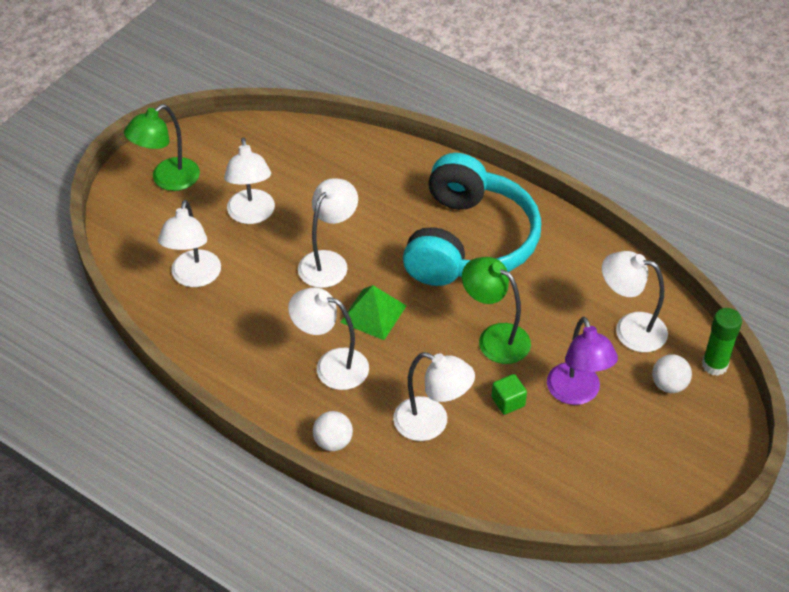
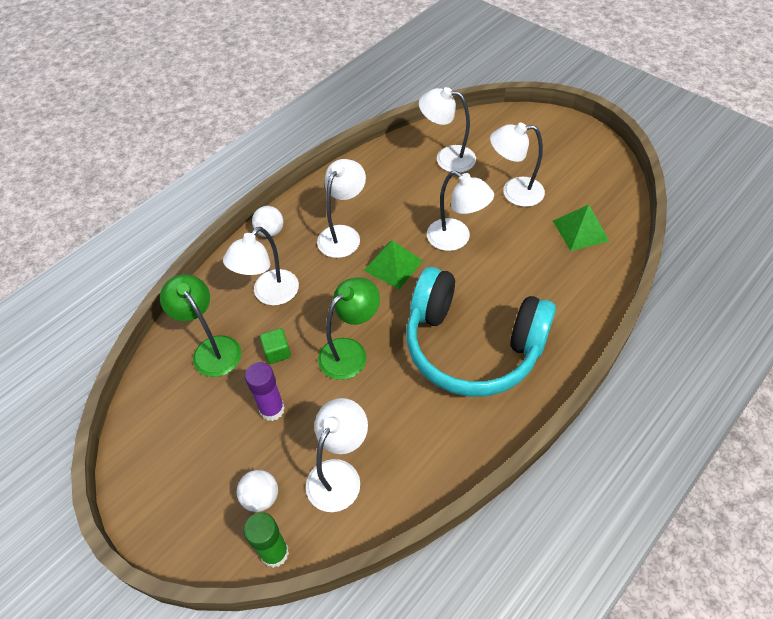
camera: 100 degrees right, 5 degrees up
(167, 180) = (555, 143): green lamp -> green lamp (212, 349)
(306, 162) = (580, 230): none -> green pyramid
(577, 393) = (272, 409): purple lamp -> purple glue stick

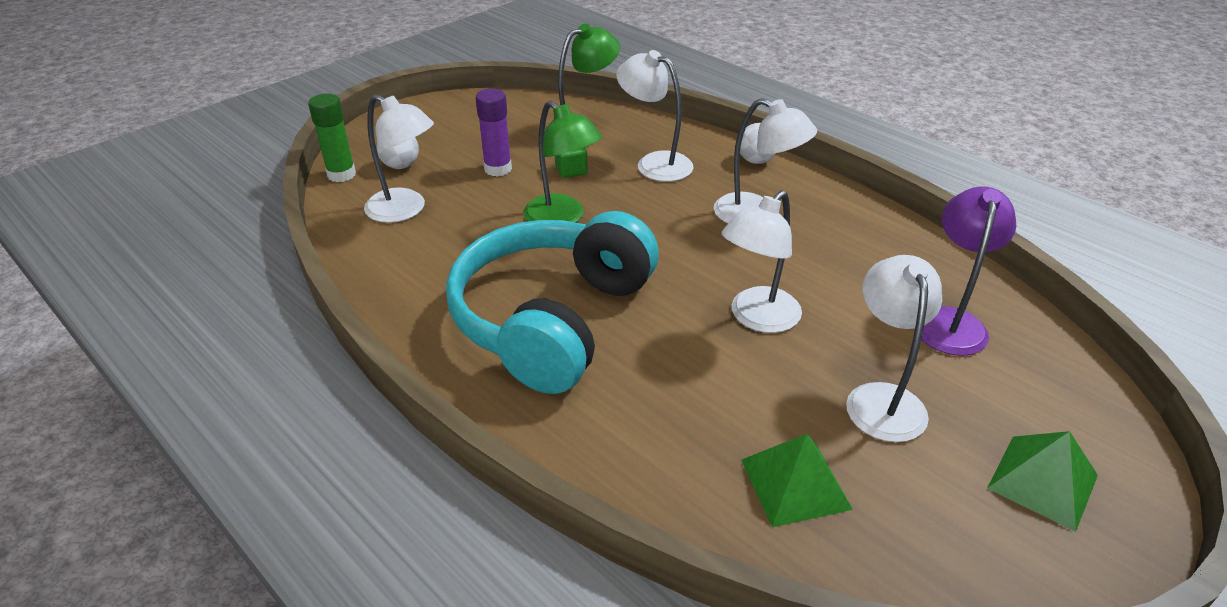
camera: 90 degrees right, 15 degrees down
(393, 265) = (702, 255): green pyramid -> green pyramid (1043, 481)
(447, 158) = (950, 321): white lamp -> purple lamp

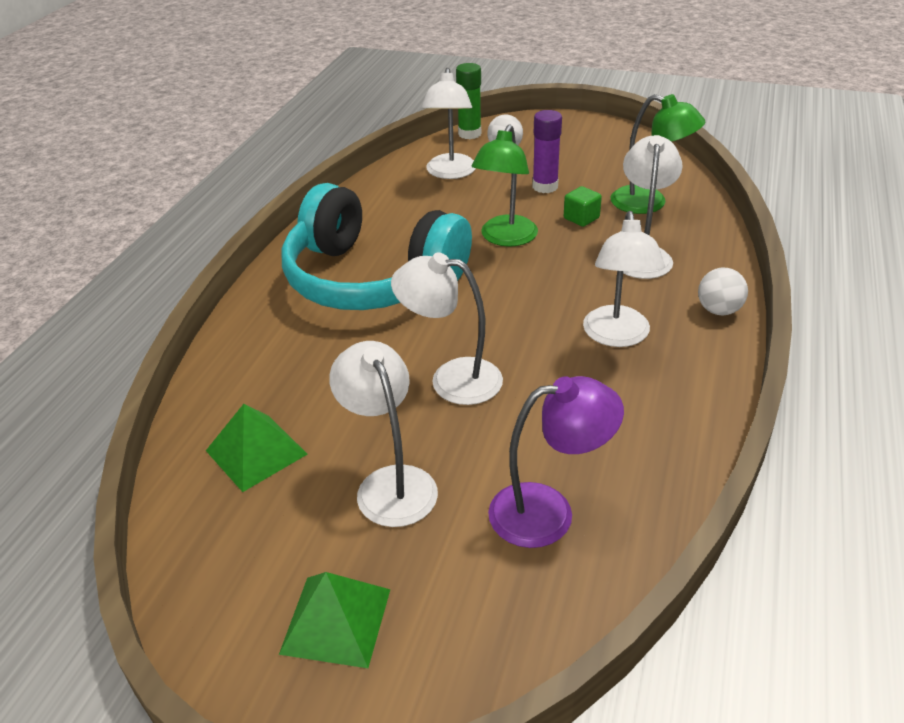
camera: 65 degrees right, 0 degrees up
(553, 320) = (371, 278): turquoise headphones -> turquoise headphones turned 150 degrees counterclockwise
(882, 399) = (390, 483): white lamp -> white lamp turned 90 degrees counterclockwise

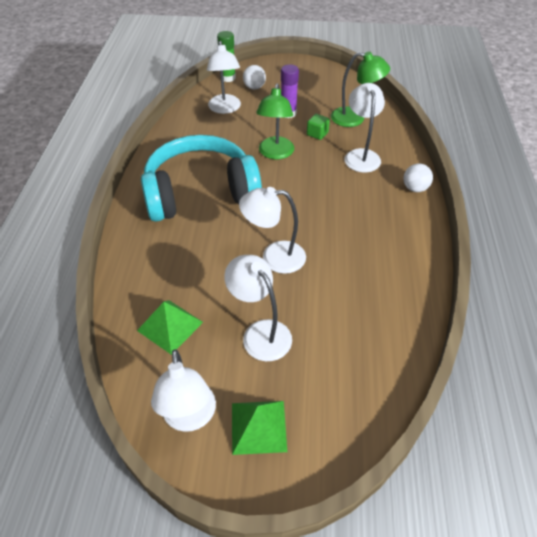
camera: 15 degrees left, 10 degrees up
(371, 278) = (200, 193): turquoise headphones -> turquoise headphones turned 150 degrees clockwise
(548, 512) = (358, 335): purple lamp -> none
(617, 336) = (362, 214): white lamp -> white lamp (190, 418)

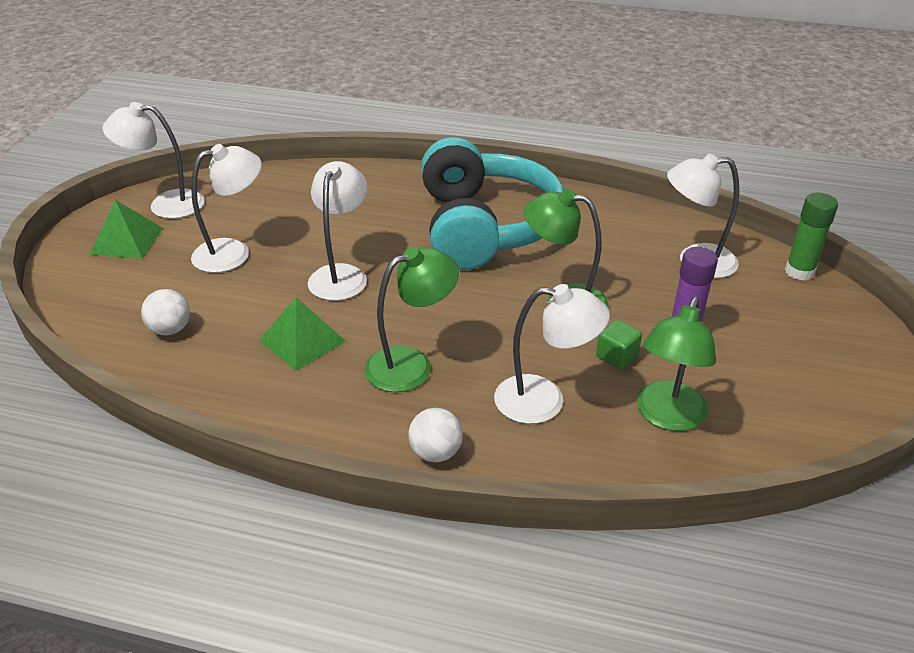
camera: 100 degrees right, 10 degrees down
(170, 326) = (277, 197): green pyramid -> green pyramid (302, 340)
(254, 87) = (770, 299): white ball -> white ball (170, 329)
(353, 207) = (411, 364): none -> green lamp

